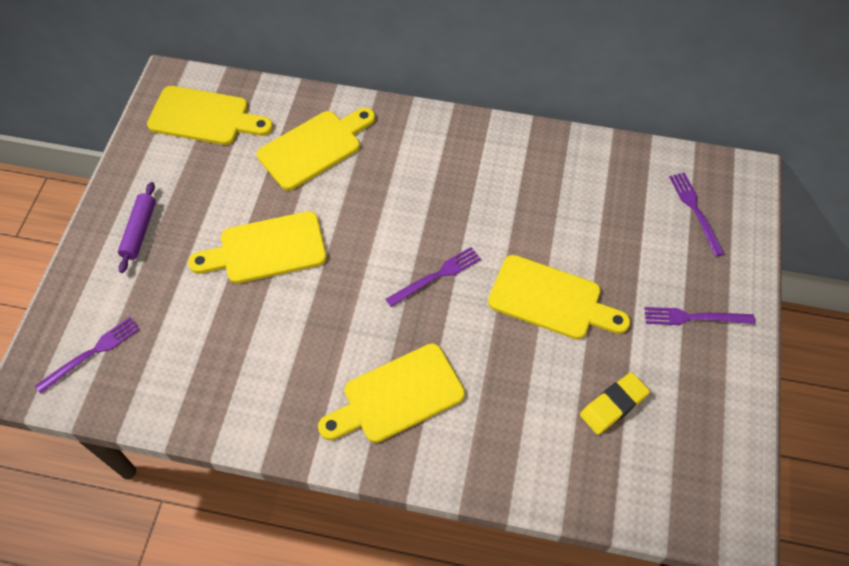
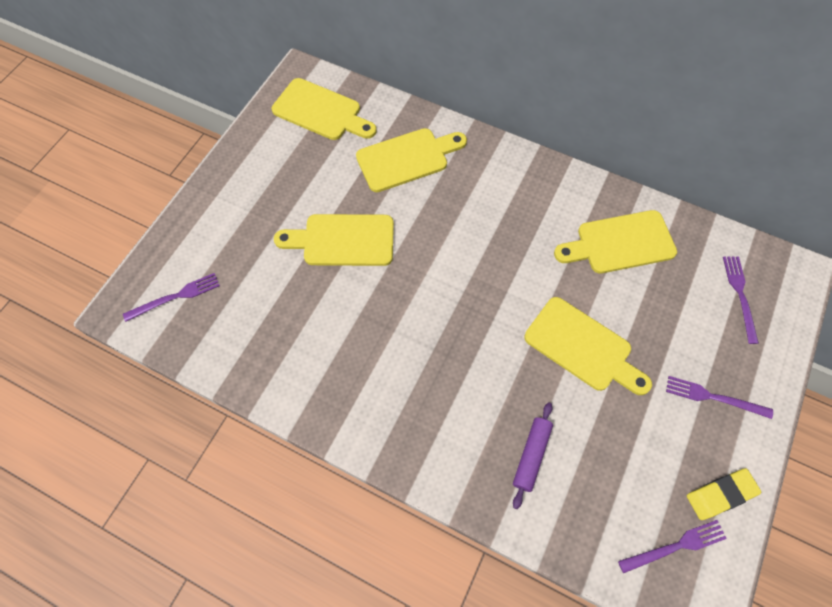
camera: 15 degrees right, 5 degrees up
(139, 231) = (242, 199): purple rolling pin -> purple rolling pin (531, 455)
(397, 396) = (421, 401): yellow cutting board -> yellow cutting board (620, 243)
(436, 276) = (484, 300): purple fork -> purple fork (675, 546)
(613, 405) = (616, 461): yellow eraser -> yellow eraser (720, 494)

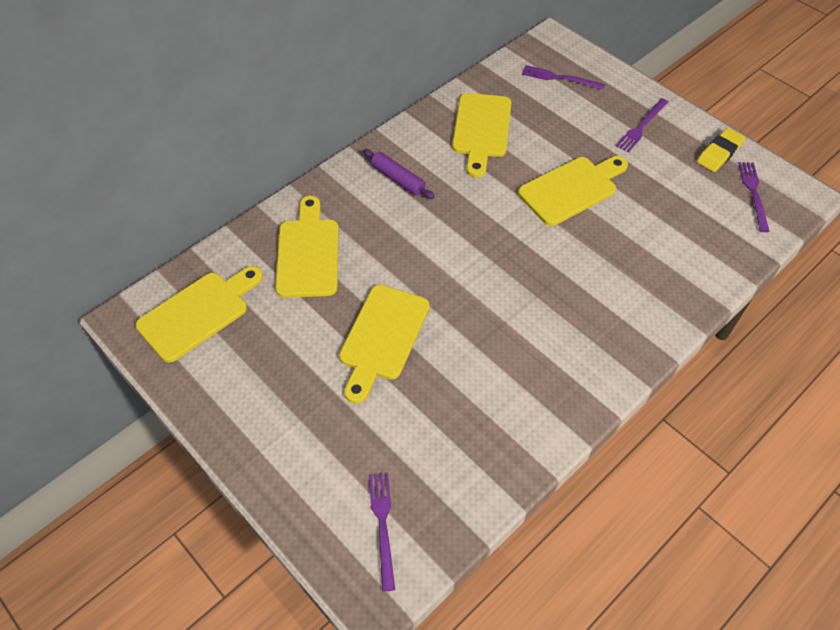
camera: 70 degrees left, 10 degrees down
(531, 455) = (660, 257): purple rolling pin -> purple rolling pin (398, 179)
(720, 494) = (719, 153): yellow eraser -> yellow eraser turned 45 degrees clockwise

